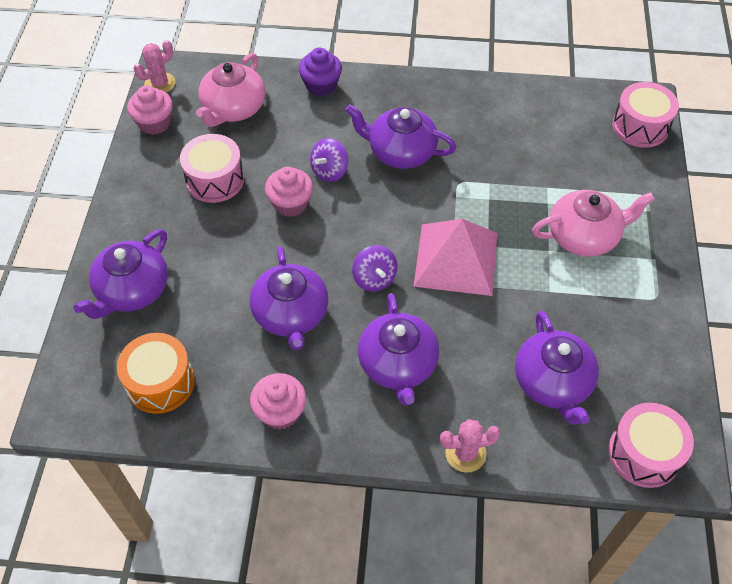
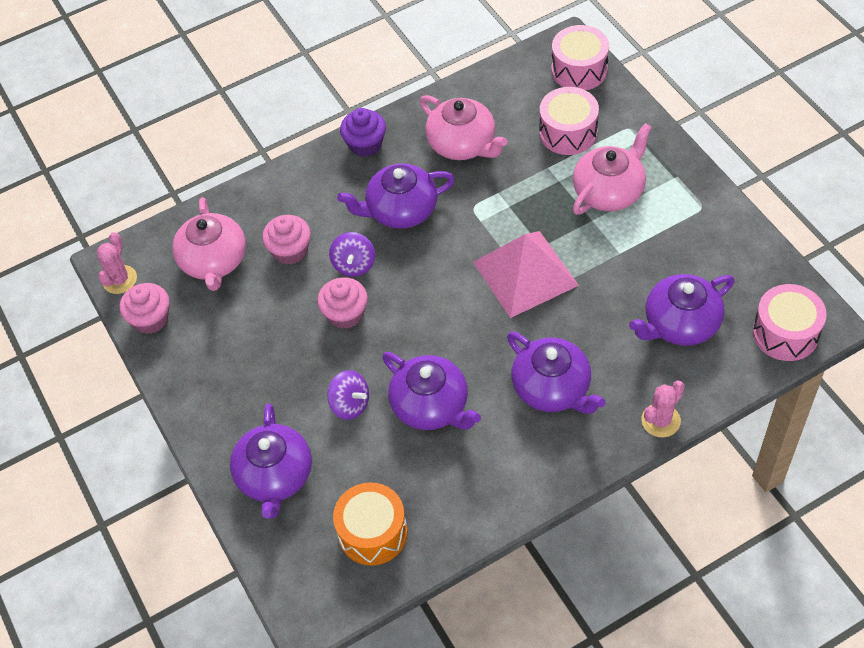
camera: 30 degrees left, 0 degrees up
(215, 180) = (258, 335): pink drum -> pink drum (568, 132)
(280, 412) = (493, 487): pink cupcake -> pink cupcake (290, 251)
(321, 85) = (276, 192): purple cupcake -> purple cupcake (365, 144)
(374, 278) = (473, 332): purple spinning top -> purple spinning top (350, 404)
(493, 130) = (463, 144): none -> pink teapot
(552, 383) = (680, 324): purple teapot -> purple teapot turned 105 degrees clockwise

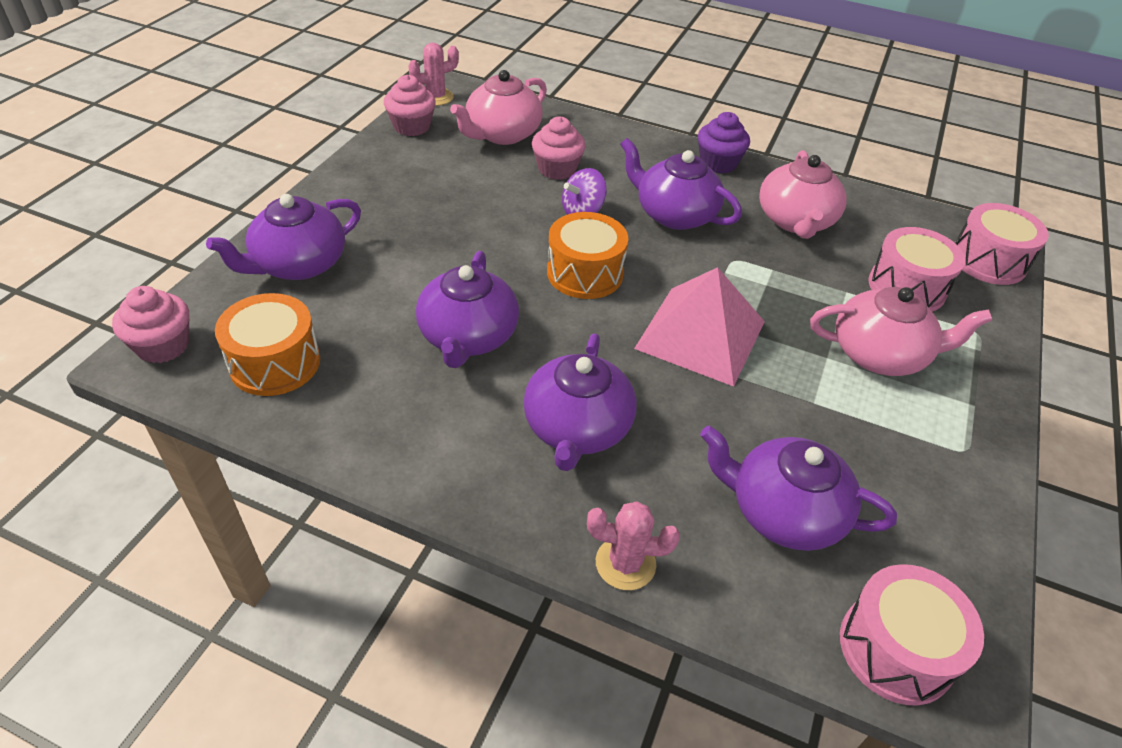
camera: 45 degrees right, 10 degrees down
(345, 314) = (522, 230): pink cupcake -> pink cupcake (163, 346)
(350, 404) = (421, 278): purple spinning top -> none
(420, 302) = (585, 273): none -> orange drum

